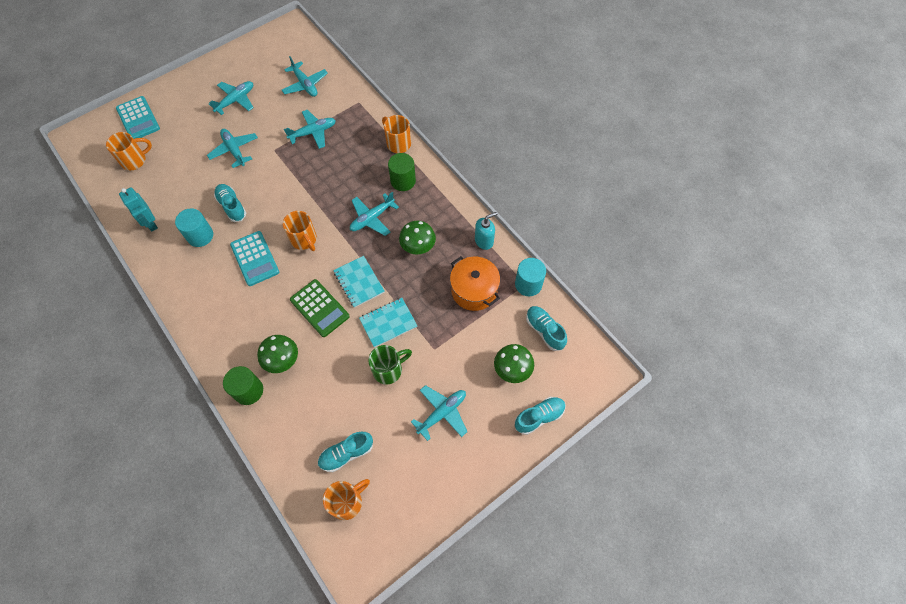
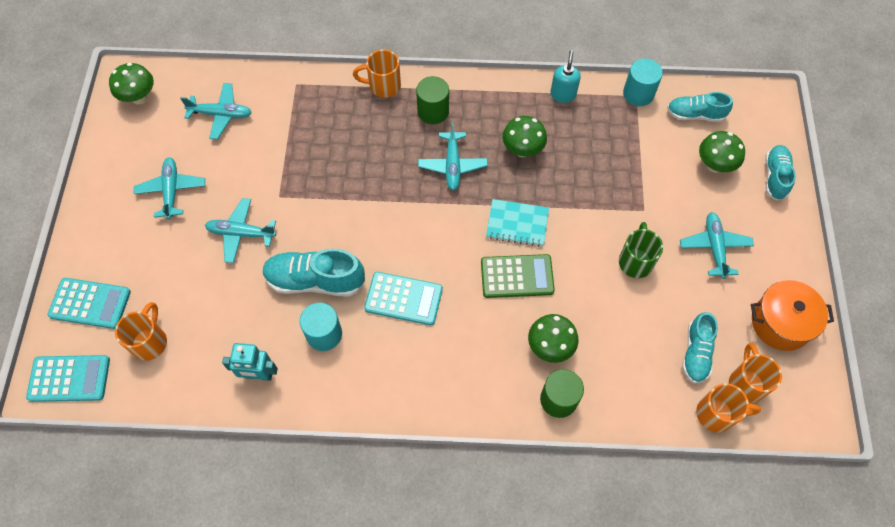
camera: 50 degrees left, 0 degrees up
(88, 143) = (69, 379): none -> turquoise calculator
(232, 206) = (315, 280): turquoise shoe -> turquoise shoe, size x1.55
(283, 43) = (139, 97): none -> green mushroom
(304, 240) = (423, 239): orange mug -> orange mug (716, 414)
(313, 132) = (293, 147): turquoise plane -> none
(388, 323) = (584, 229): turquoise notebook -> none
(474, 290) = (609, 138): orange pot -> orange pot (780, 323)

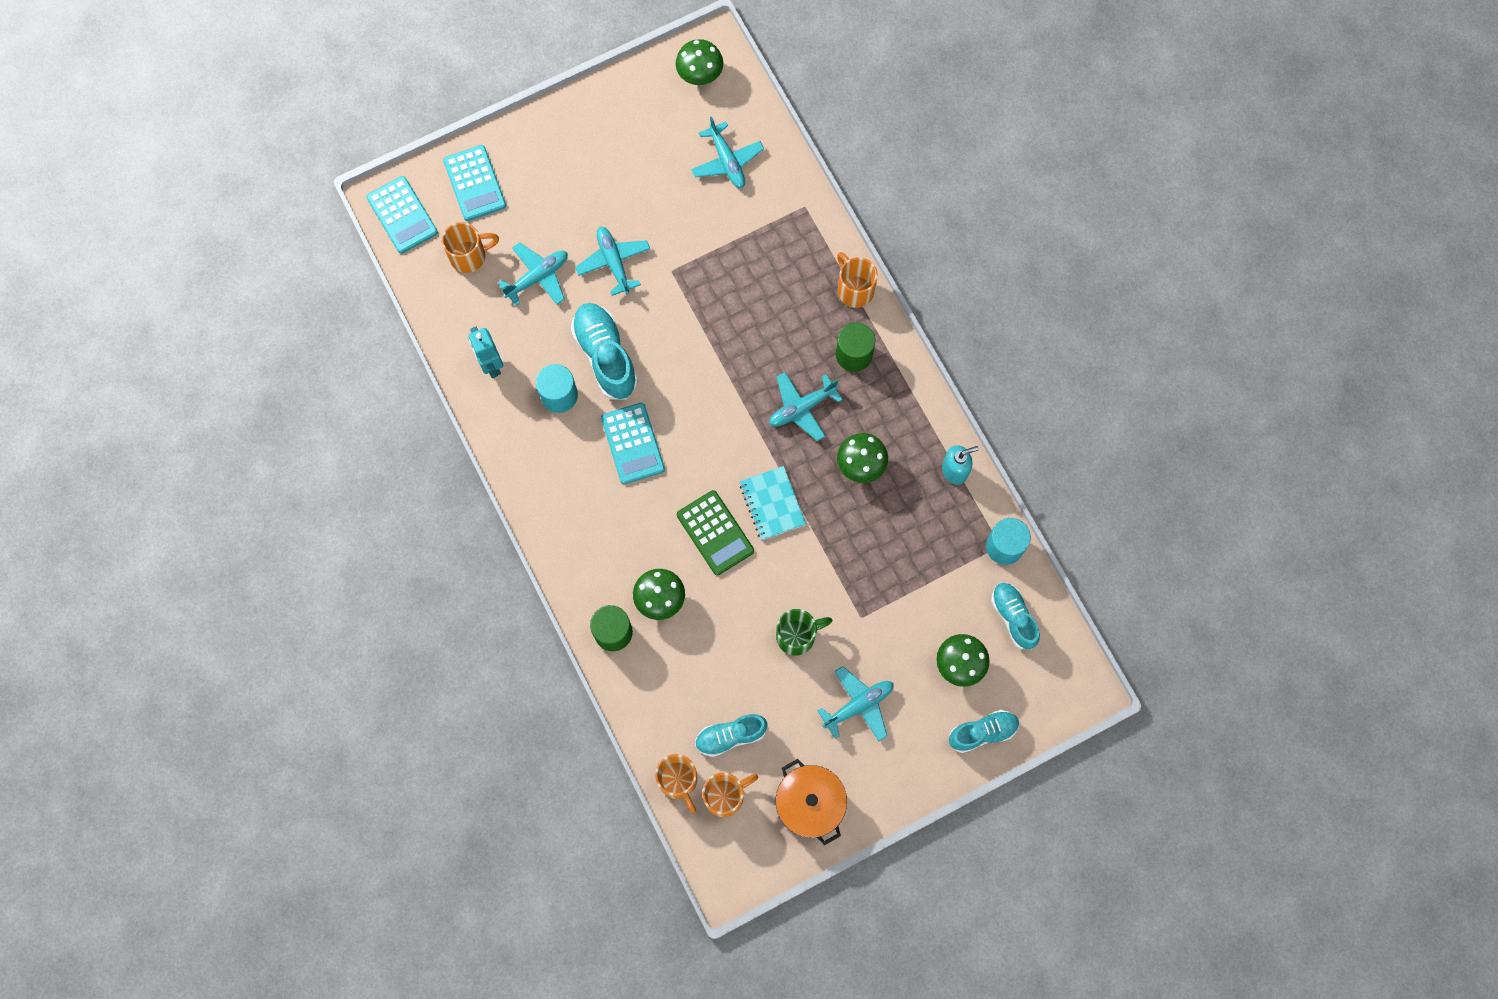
camera: 60 degrees right, 10 degrees up
(171, 191) = (620, 173): turquoise plane -> turquoise plane (538, 277)

